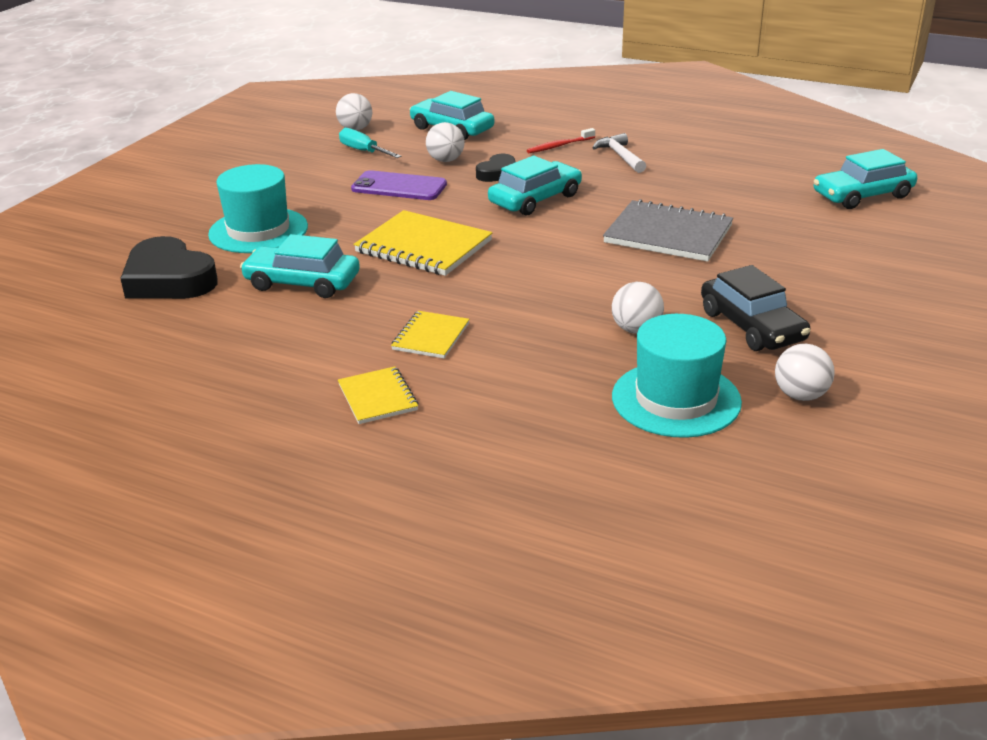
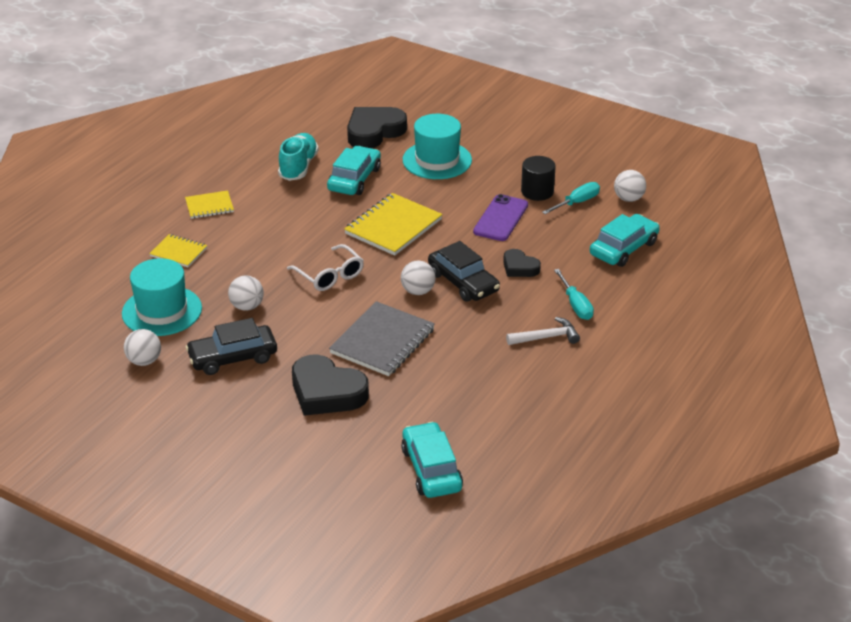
camera: 95 degrees right, 5 degrees up
(262, 330) = (298, 167): none -> turquoise shoe
(340, 171) = (537, 191): none -> black cylinder
(431, 337) = (268, 226): yellow notebook -> yellow notebook (178, 252)
(445, 160) = (551, 242): white ball -> white ball (418, 291)
(535, 199) = (463, 282): turquoise car -> black car
(545, 278) = (330, 275): none -> white glasses
(559, 146) = (575, 305): red toothbrush -> turquoise screwdriver
(780, 258) = (327, 392): none -> black heart

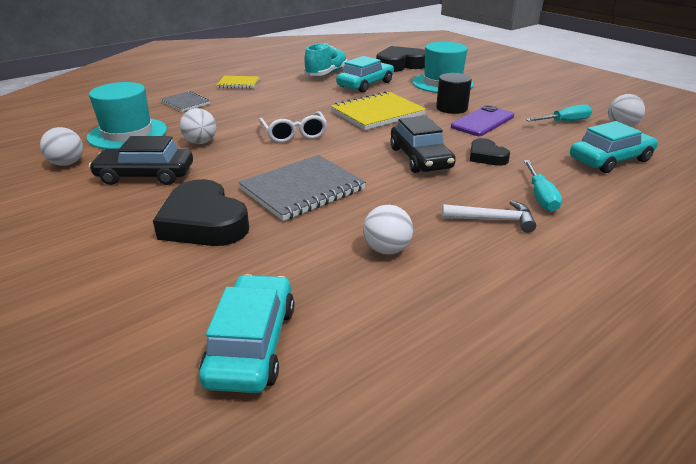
camera: 20 degrees right, 5 degrees down
(178, 252) = (185, 103): yellow notebook -> grey notebook
(418, 291) = (369, 157): white ball -> white ball (386, 249)
(537, 191) = (526, 110): black cylinder -> black cylinder (451, 108)

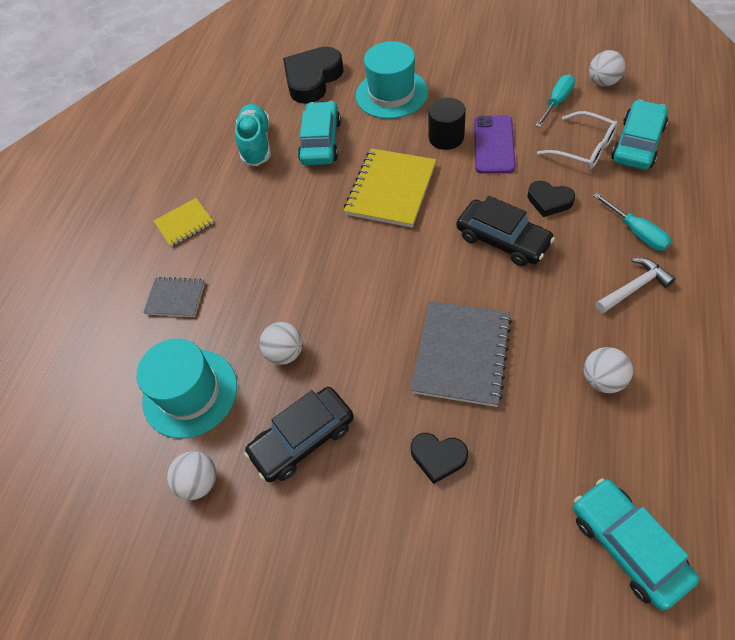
camera: 30 degrees left, 25 degrees up
(204, 222) = (438, 457): black heart -> black heart, size x0.55
(294, 134) = (356, 277): white glasses -> white glasses (583, 148)

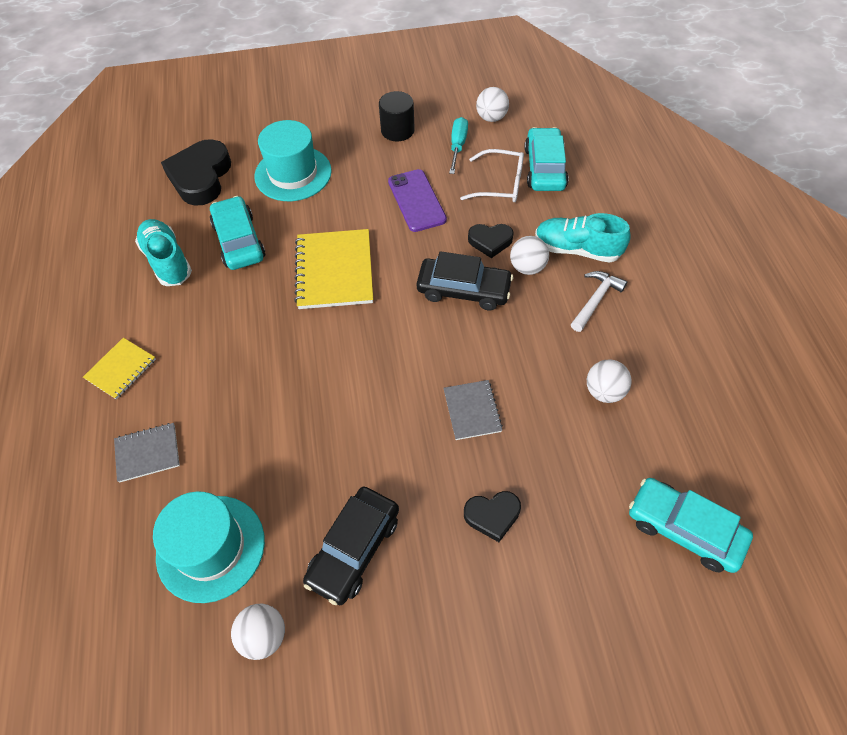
camera: 30 degrees left, 0 degrees up
(285, 353) = (297, 469): white ball -> white ball (527, 267)
(446, 137) = (367, 205): black cylinder -> black cylinder (397, 130)
(461, 354) = (472, 411): grey notebook -> grey notebook, size x0.56
(636, 232) = (577, 249): turquoise screwdriver -> turquoise shoe

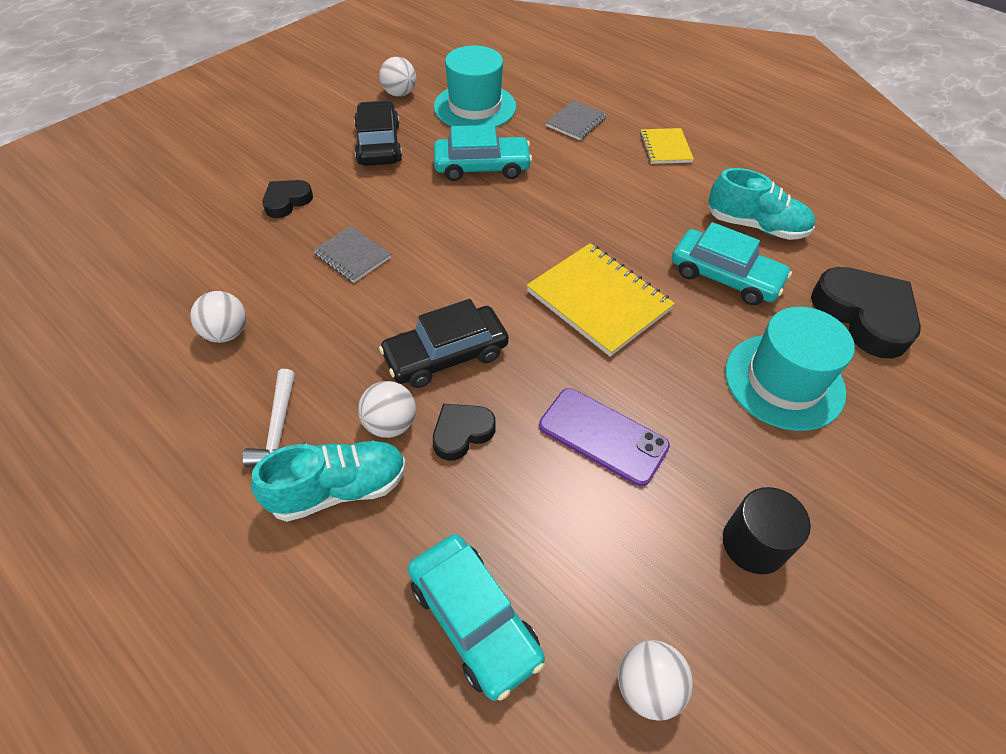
camera: 140 degrees right, 5 degrees down
(457, 146) = (641, 574): turquoise screwdriver -> none
(500, 184) = (518, 537): white glasses -> none
(684, 529) = (111, 264): turquoise car -> turquoise car (482, 167)

